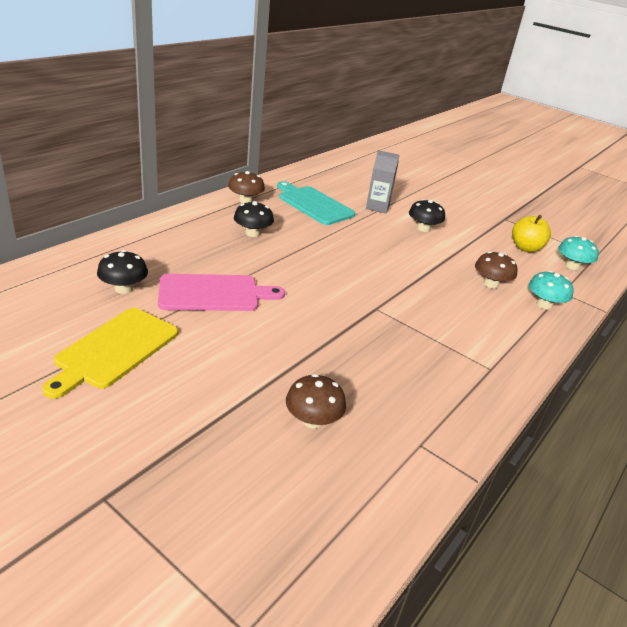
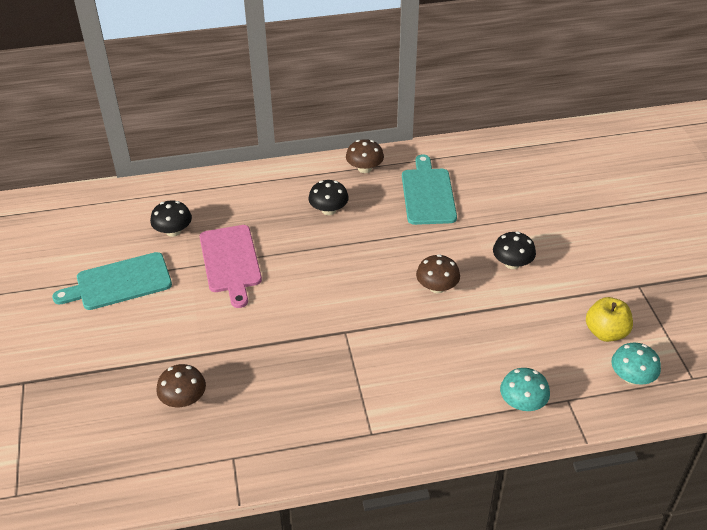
camera: 45 degrees right, 10 degrees up
(114, 350) = (119, 282): yellow cutting board -> turquoise cutting board
(213, 293) = (230, 261): pink cutting board -> pink cutting board turned 45 degrees clockwise
(377, 207) = (495, 218): grey carton -> none
(490, 284) = (495, 356): brown mushroom -> brown mushroom (437, 287)

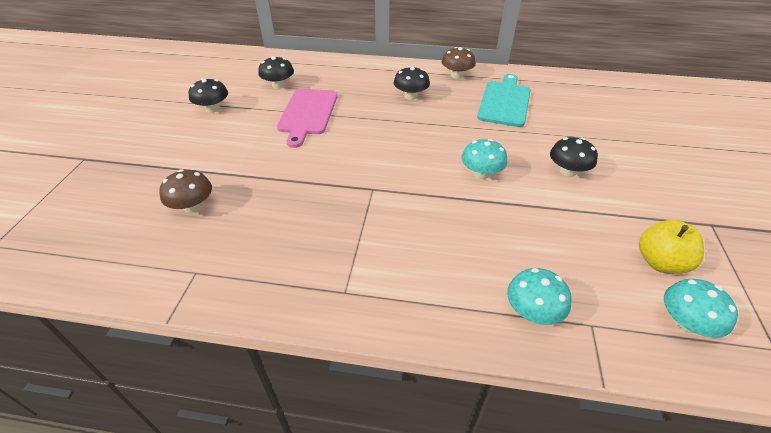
camera: 20 degrees right, 0 degrees up
(119, 282) = (213, 109): turquoise cutting board -> black mushroom
(437, 287) = (481, 173): brown mushroom -> turquoise mushroom

